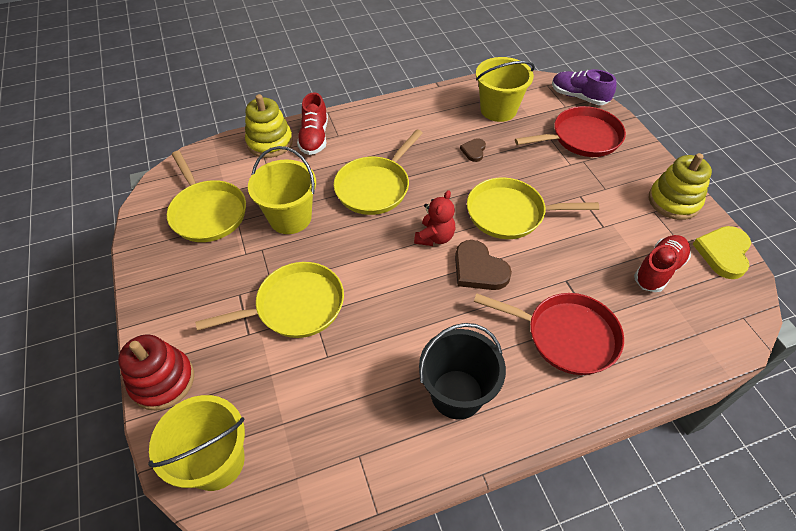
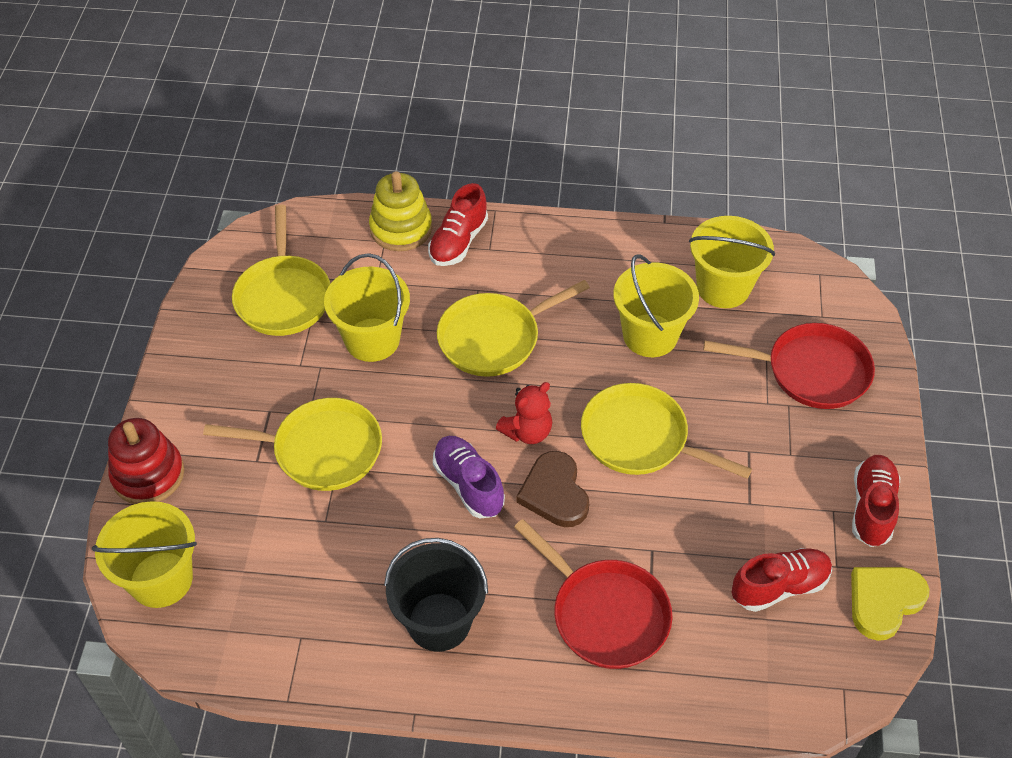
camera: 25 degrees right, 0 degrees up
(474, 151) = (650, 335): brown heart -> yellow bucket
(579, 97) = (852, 309): purple shoe -> purple shoe (468, 485)
(674, 201) = (871, 508): yellow stacking toy -> red shoe

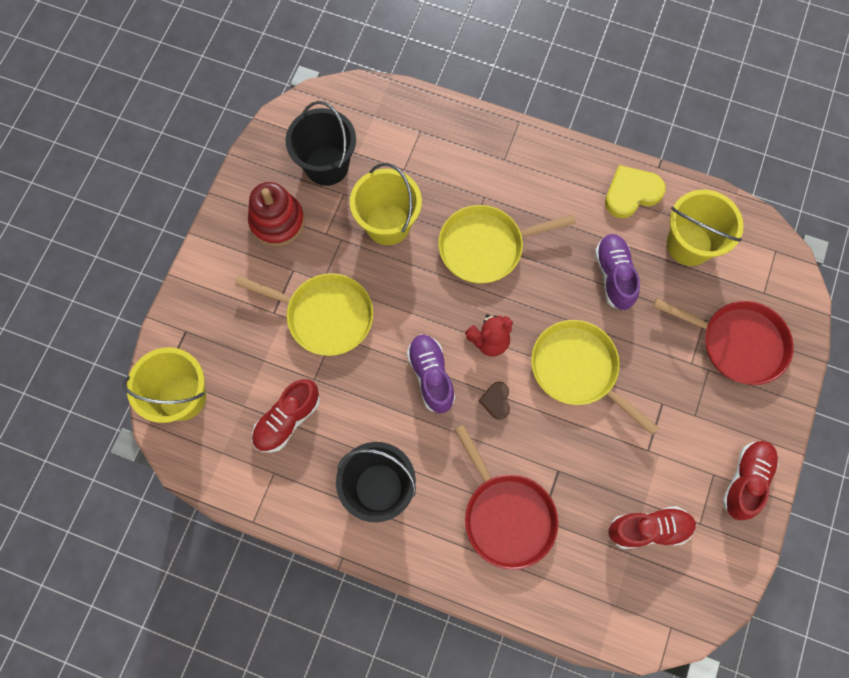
camera: 15 degrees right, 20 degrees up
(148, 475) = (190, 304): red stacking toy -> red stacking toy (277, 221)
(283, 296) = (327, 165): yellow pan -> black bucket
(401, 228) = (436, 122): yellow stacking toy -> none
(458, 242) = (480, 146): red shoe -> red shoe (287, 420)
(554, 493) = (496, 401): brown heart -> brown heart, size x0.56
(650, 335) = (614, 276): yellow bucket -> purple shoe
(884, 601) = (727, 564): yellow heart -> yellow heart (631, 193)

